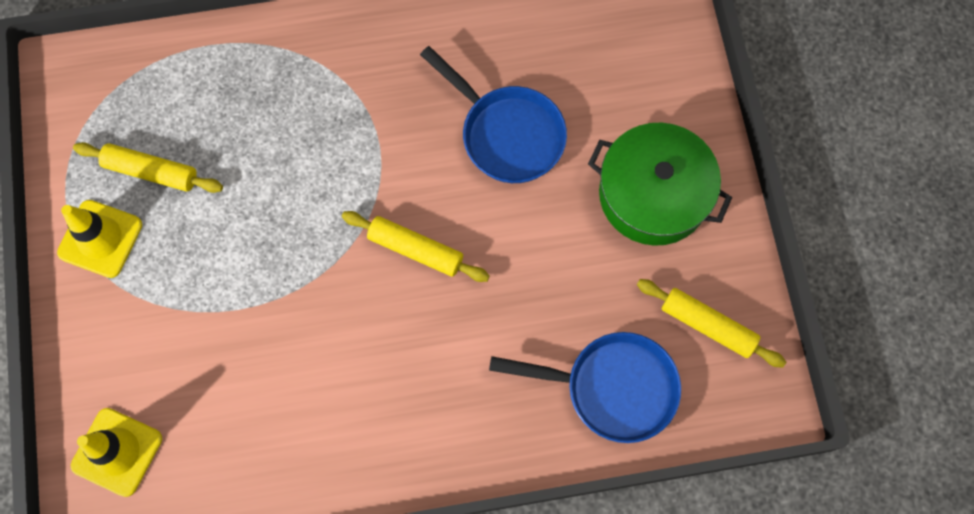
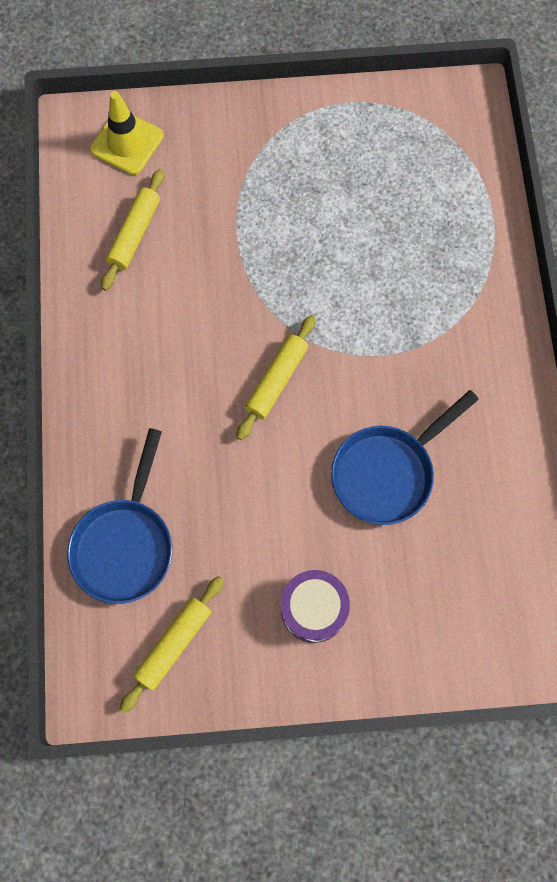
camera: 95 degrees right, 0 degrees up
(100, 239) = (310, 128): yellow traffic cone -> none
(151, 171) = (369, 166): yellow rolling pin -> yellow rolling pin (135, 234)
(653, 194) = (313, 608): green pot -> purple drum

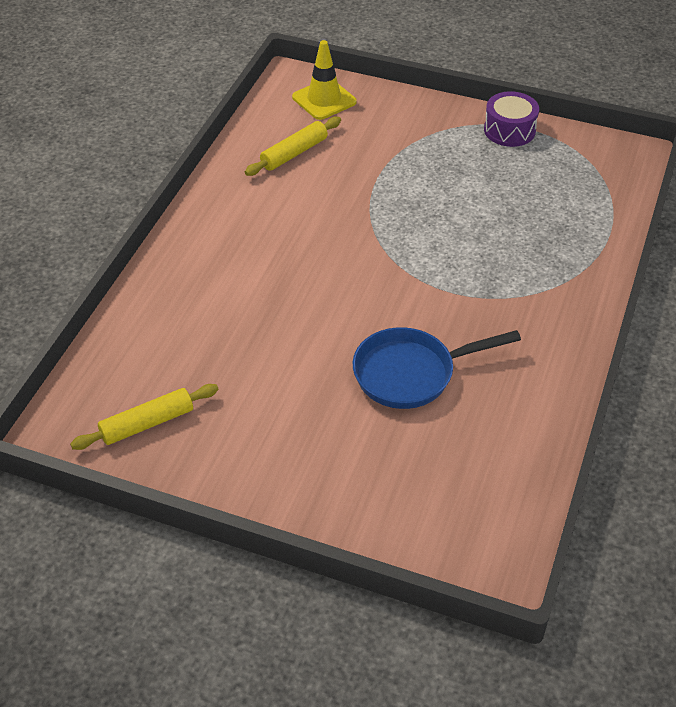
camera: 25 degrees right, 25 degrees down
(125, 544) = (154, 341): blue pan -> none
(276, 380) = (351, 279): yellow rolling pin -> none
(313, 608) = (284, 445): purple drum -> purple drum (509, 130)

